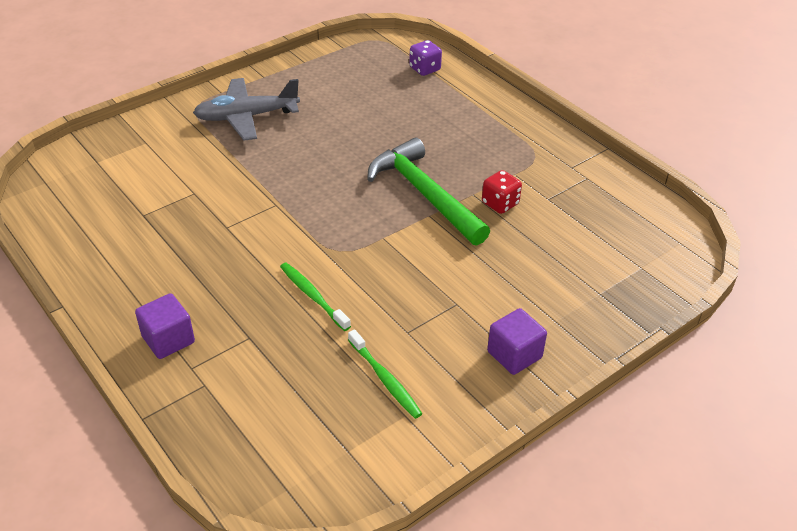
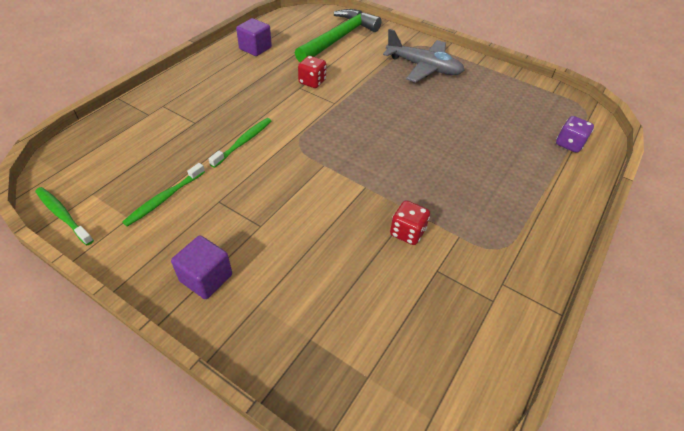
camera: 70 degrees right, 5 degrees up
(168, 339) = (185, 90): purple cube -> purple cube (255, 48)
(221, 213) = (312, 82): none -> red dice
(246, 117) = (423, 67): grey plane -> grey plane turned 150 degrees clockwise
(378, 480) = (63, 215): none -> green toothbrush
(424, 194) = (391, 178): green hammer -> green hammer (339, 38)

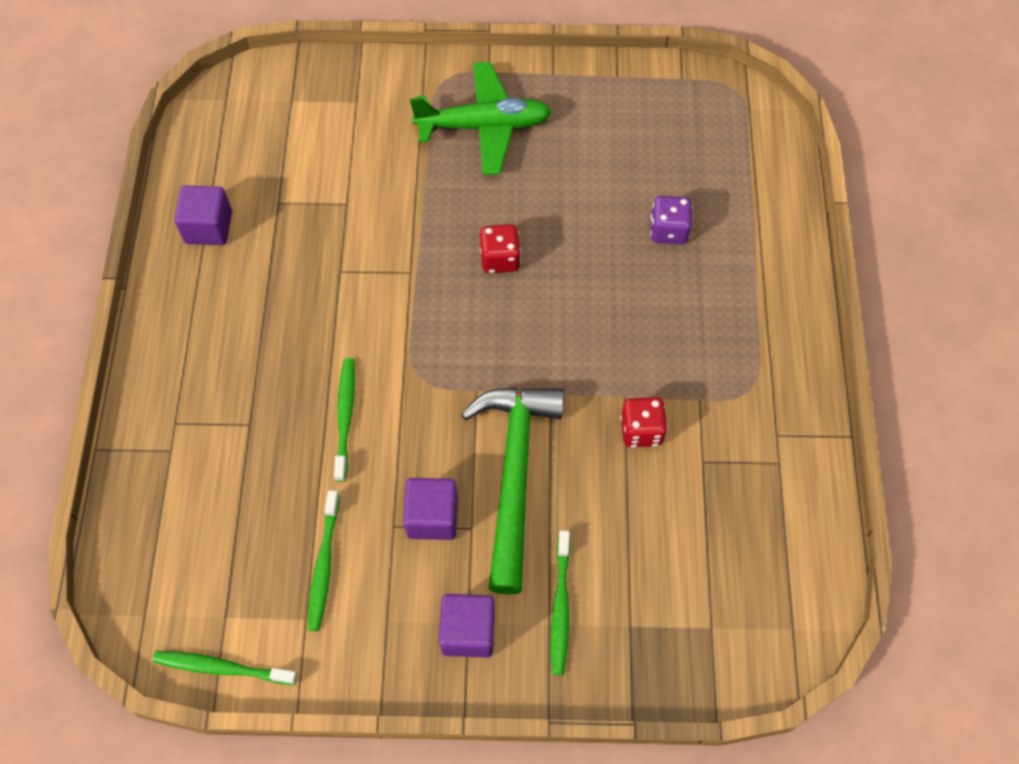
camera: 30 degrees left, 15 degrees up
(243, 208) = (432, 517): none -> purple cube
(274, 299) = (560, 607): none -> green toothbrush
(312, 82) = (349, 249): red dice -> red dice (500, 259)
(339, 38) = (318, 131): green hammer -> green hammer (514, 475)
(423, 67) = (484, 126): grey plane -> green plane
(569, 144) = (747, 172): purple dice -> purple dice (668, 231)

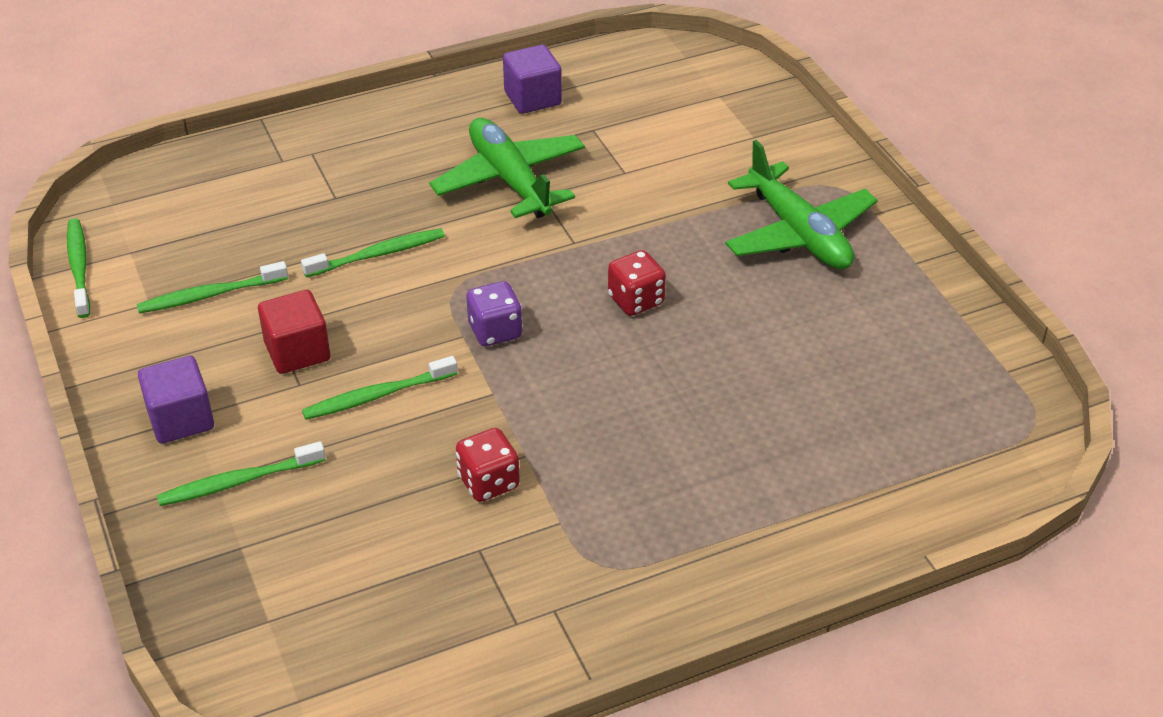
camera: 65 degrees right, 20 degrees down
(308, 286) = (510, 180): none -> green plane
(432, 517) = (297, 351): purple cube -> red cube
(514, 475) = (377, 396): green hammer -> green toothbrush
(668, 231) = (775, 425): purple dice -> purple dice (495, 331)

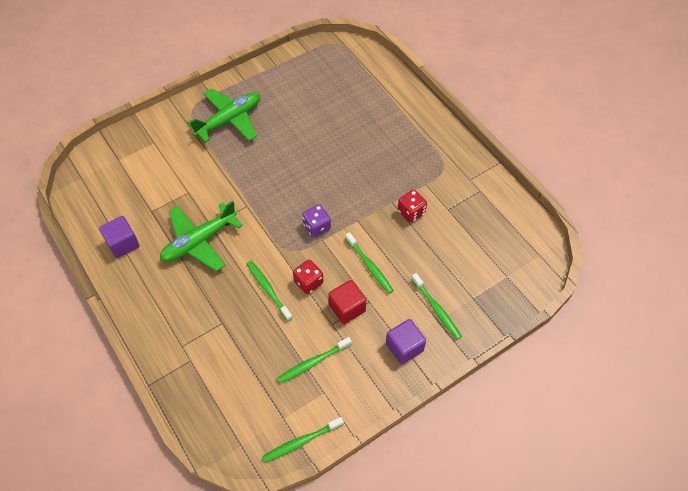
camera: 100 degrees left, 15 degrees up
(210, 295) = (313, 362): green toothbrush -> green toothbrush turned 90 degrees clockwise
(636, 300) = (286, 175): red dice -> red dice (308, 282)

